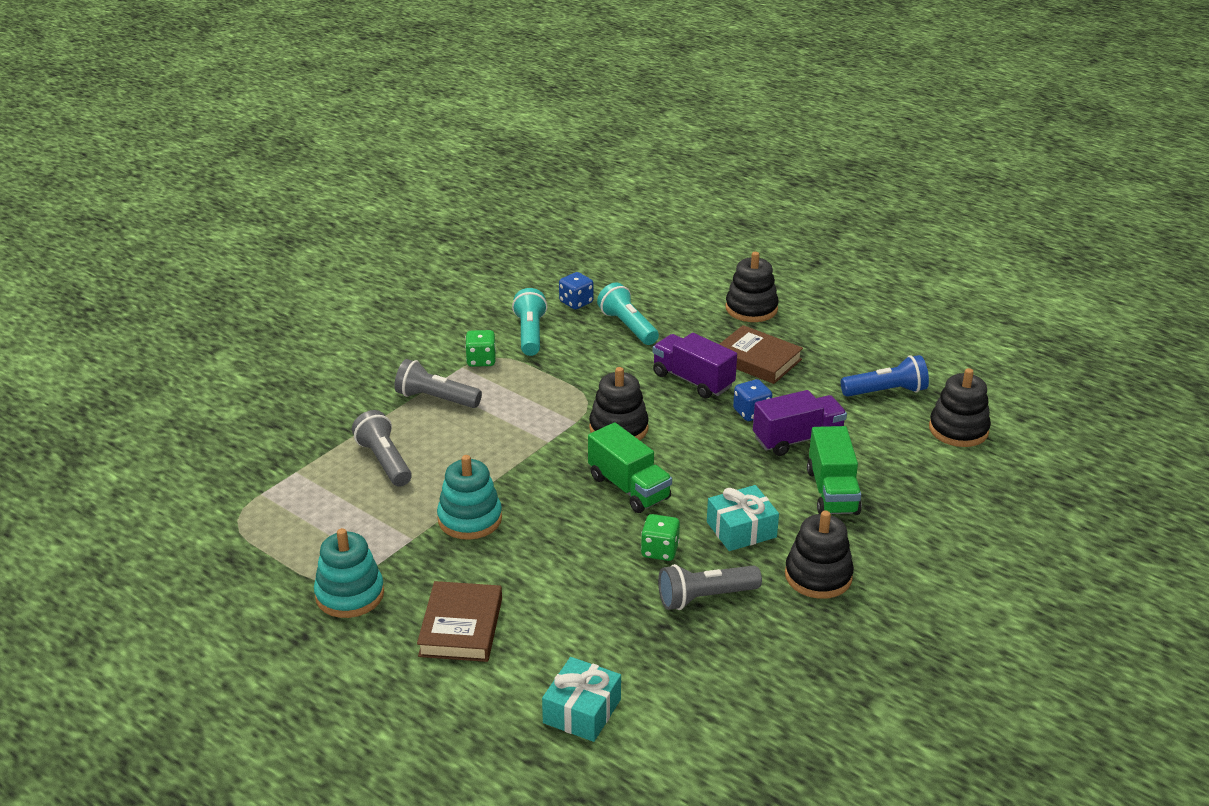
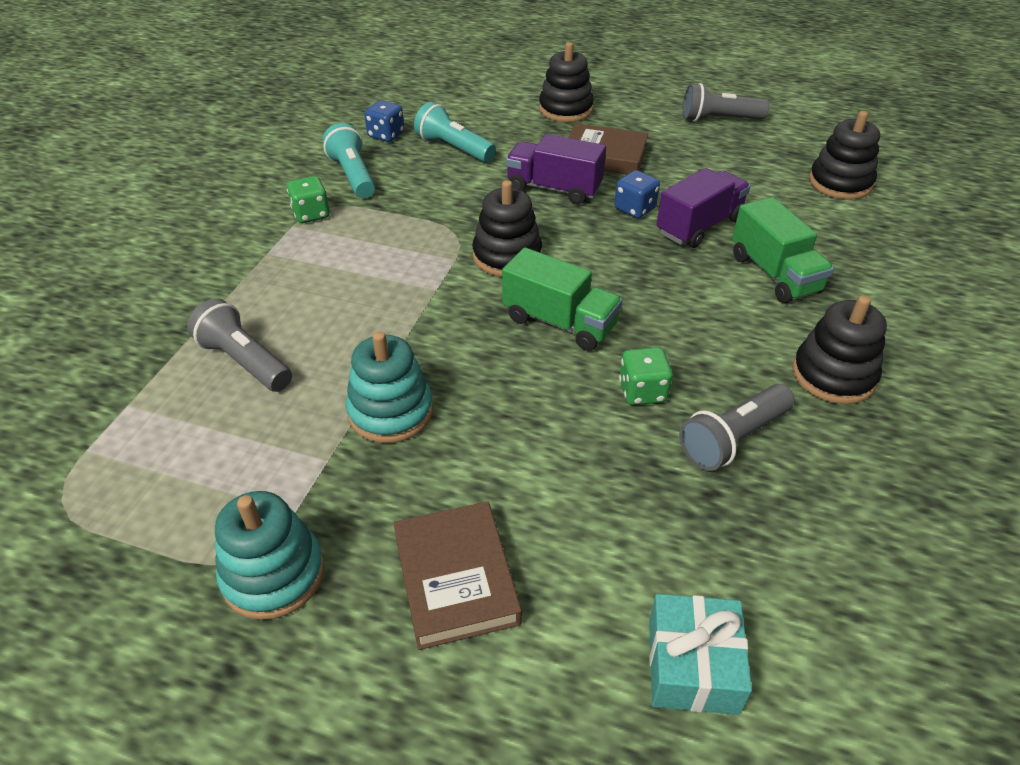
camera: 20 degrees left, 10 degrees up
(436, 399) = (277, 269): grey flashlight -> grey flashlight (718, 119)
(741, 529) = (713, 341): turquoise gift -> none
(886, 392) = (747, 161): blue flashlight -> none

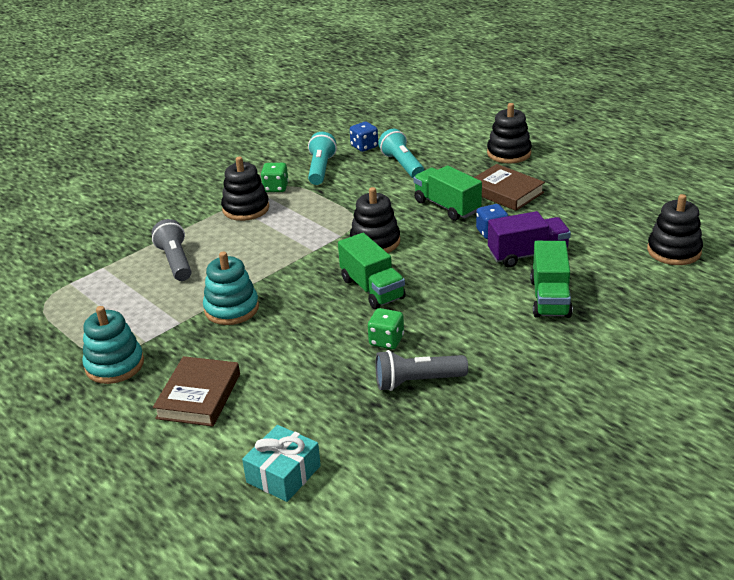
camera: 30 degrees right, 10 degrees down
(554, 189) = (447, 206): purple truck -> green truck
(718, 119) = (624, 184): grey flashlight -> none
(833, 375) = (523, 368): black stacking toy -> black stacking toy (246, 209)

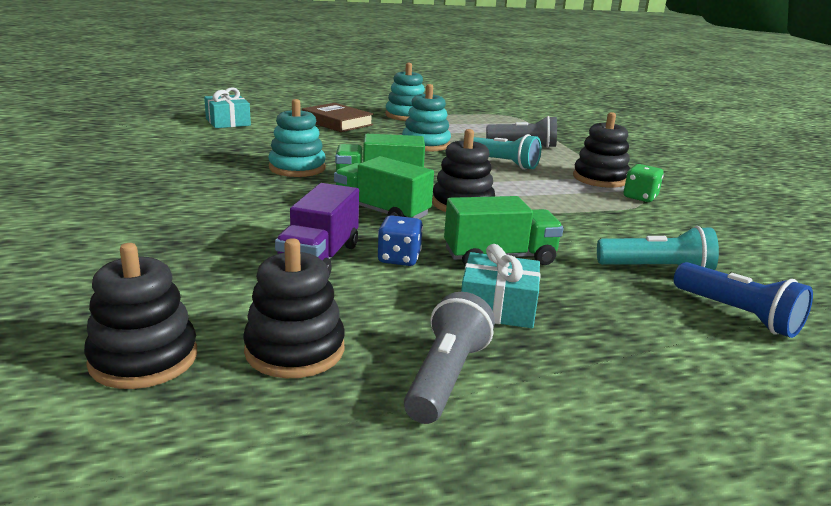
camera: 115 degrees right, 10 degrees down
(321, 169) = (677, 225): turquoise flashlight -> turquoise flashlight (502, 163)
(364, 146) = (741, 265): blue dice -> none
(386, 340) = (297, 168): green dice -> turquoise stacking toy
(417, 381) = (231, 163): grey flashlight -> grey flashlight (446, 377)
(431, 142) = (737, 315): none -> blue flashlight
(505, 192) = (498, 307): brown book -> turquoise gift
(509, 153) = (645, 366): black stacking toy -> black stacking toy (295, 350)
(550, 298) = (224, 237): green truck -> green truck (381, 212)

